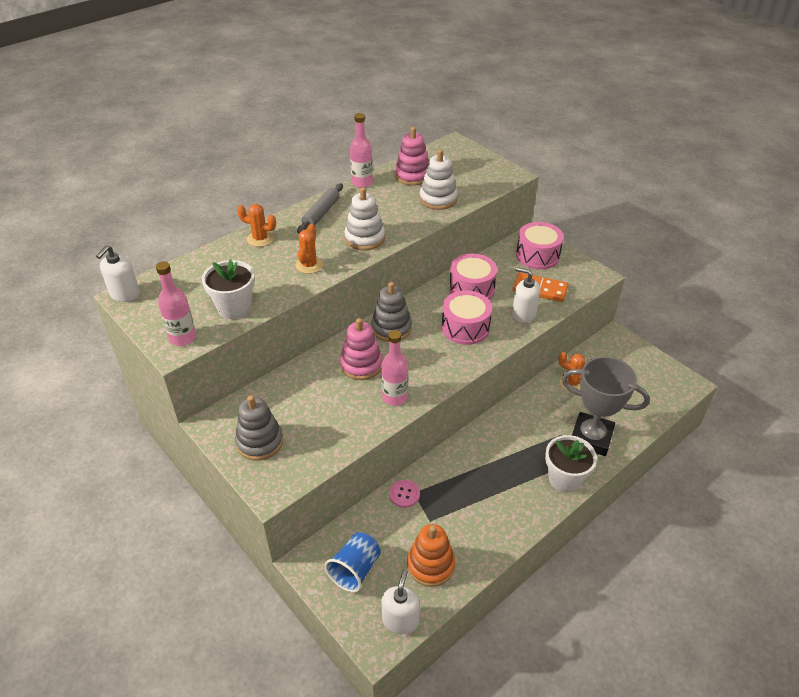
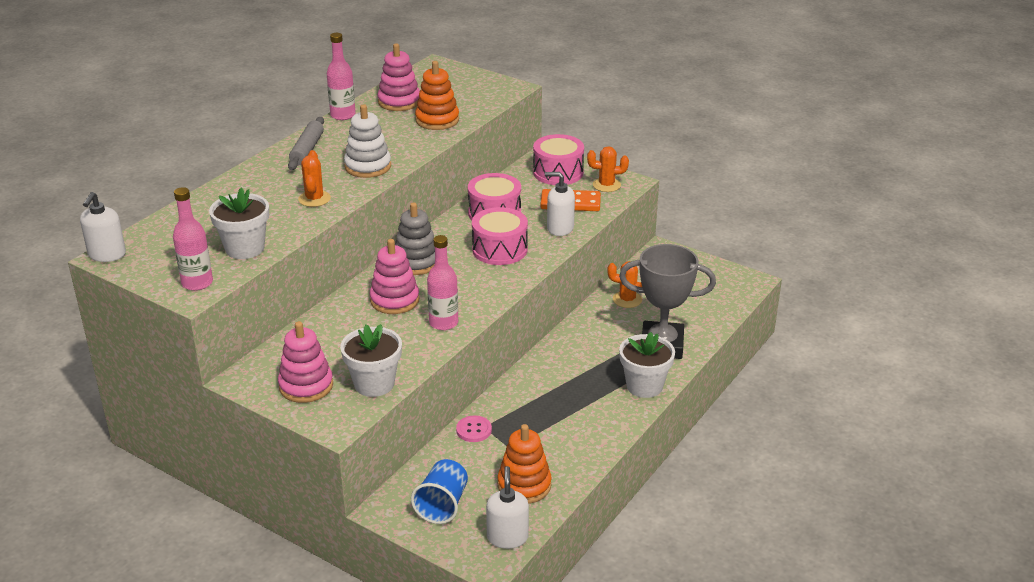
camera: 15 degrees left, 10 degrees down
(260, 239) = (245, 182): orange cactus -> orange cactus (606, 185)
(260, 442) = (306, 386): grey stacking toy -> pink stacking toy
(316, 452) = (374, 384): none -> white flower pot
(438, 199) = (437, 120): white stacking toy -> orange stacking toy

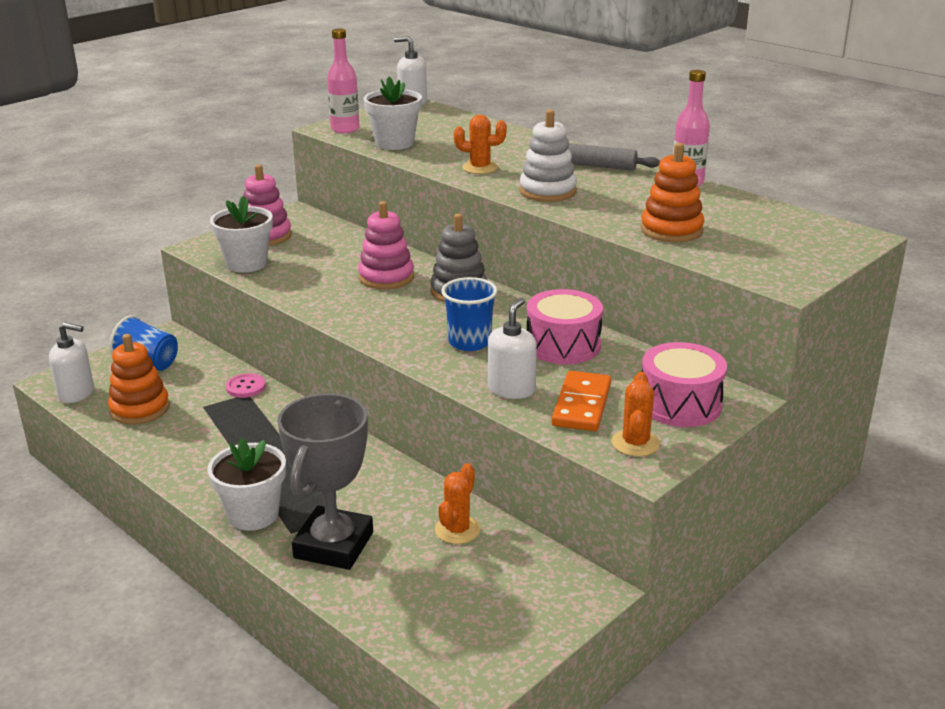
camera: 100 degrees right, 5 degrees down
(399, 102) = (729, 211): pink stacking toy -> none
(443, 323) = (328, 300): pink bottle -> none
(499, 249) = (469, 342): pink drum -> blue cup

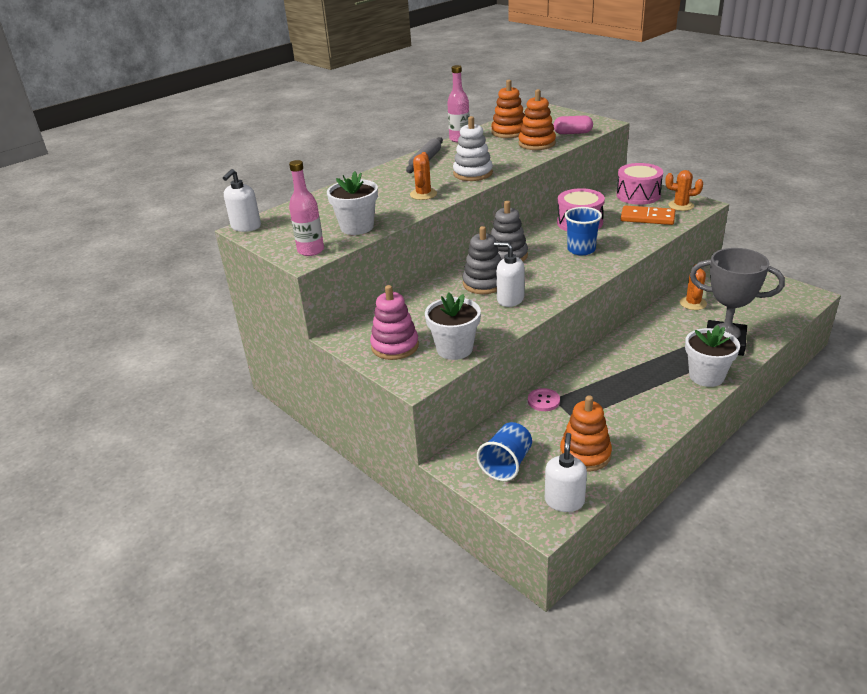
camera: 85 degrees left, 5 degrees up
(386, 277) = (484, 283): pink stacking toy -> grey stacking toy
(457, 530) = (693, 303): orange cactus -> orange cactus turned 75 degrees clockwise
(511, 389) = (636, 236): white soap dispenser -> white soap dispenser (510, 299)
(724, 212) = (509, 132): none -> orange stacking toy
(727, 257) = (572, 133): none -> pink capsule

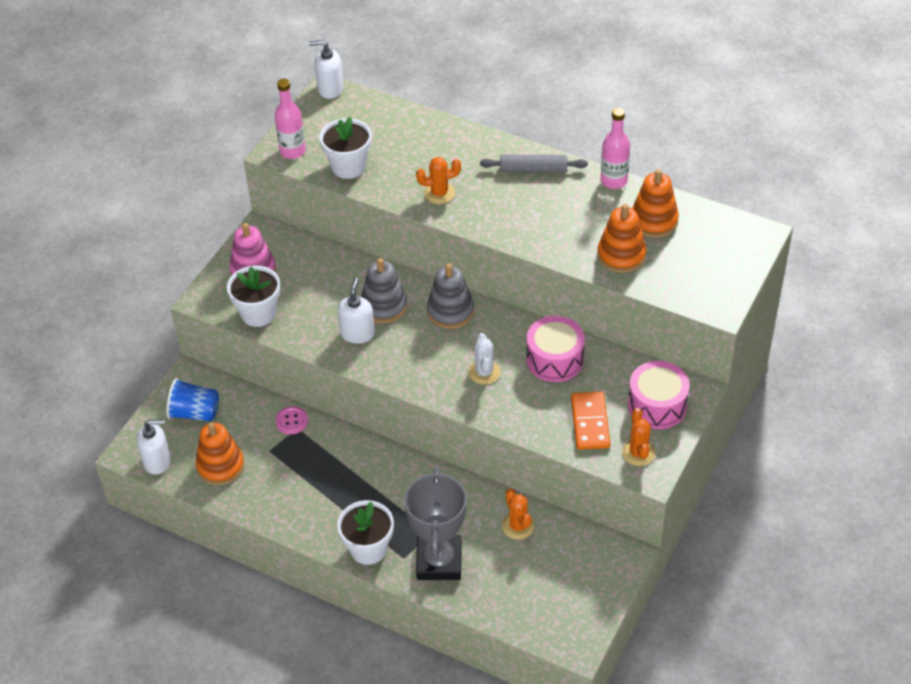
camera: 70 degrees right, 15 degrees up
(473, 173) = (508, 219): white stacking toy -> none
(572, 133) = (671, 283): pink capsule -> none
(581, 249) = (484, 372): blue cup -> white cactus
(693, 303) = (518, 526): orange cactus -> orange cactus turned 75 degrees clockwise

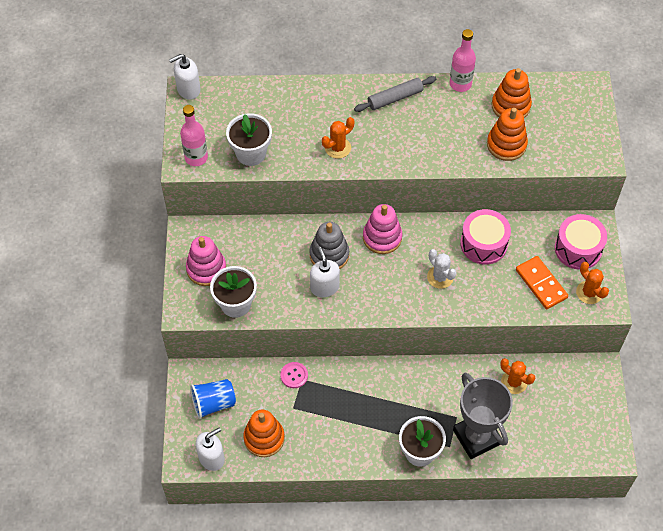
camera: 30 degrees left, 10 degrees up
(450, 311) = (382, 237): grey stacking toy -> pink stacking toy

